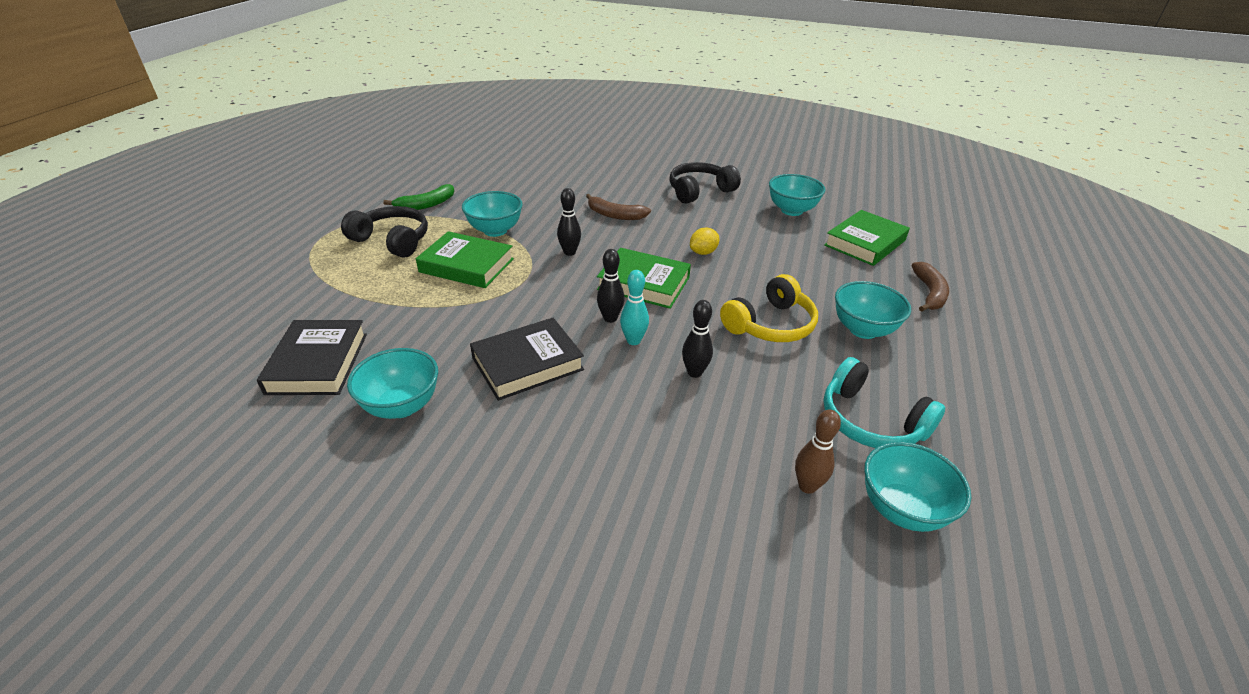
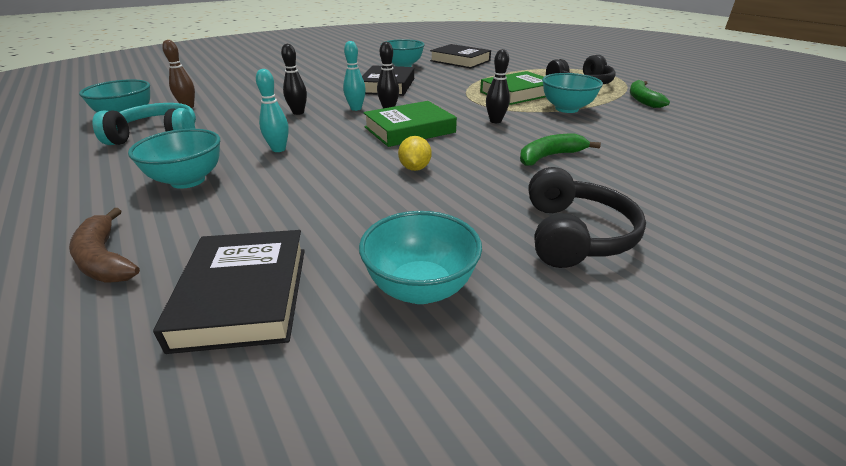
camera: 130 degrees right, 5 degrees down
(615, 215) = (550, 156): brown banana -> green banana
(770, 324) = (278, 149): yellow headphones -> turquoise bowling pin
(865, 243) = (244, 295): green book -> black book

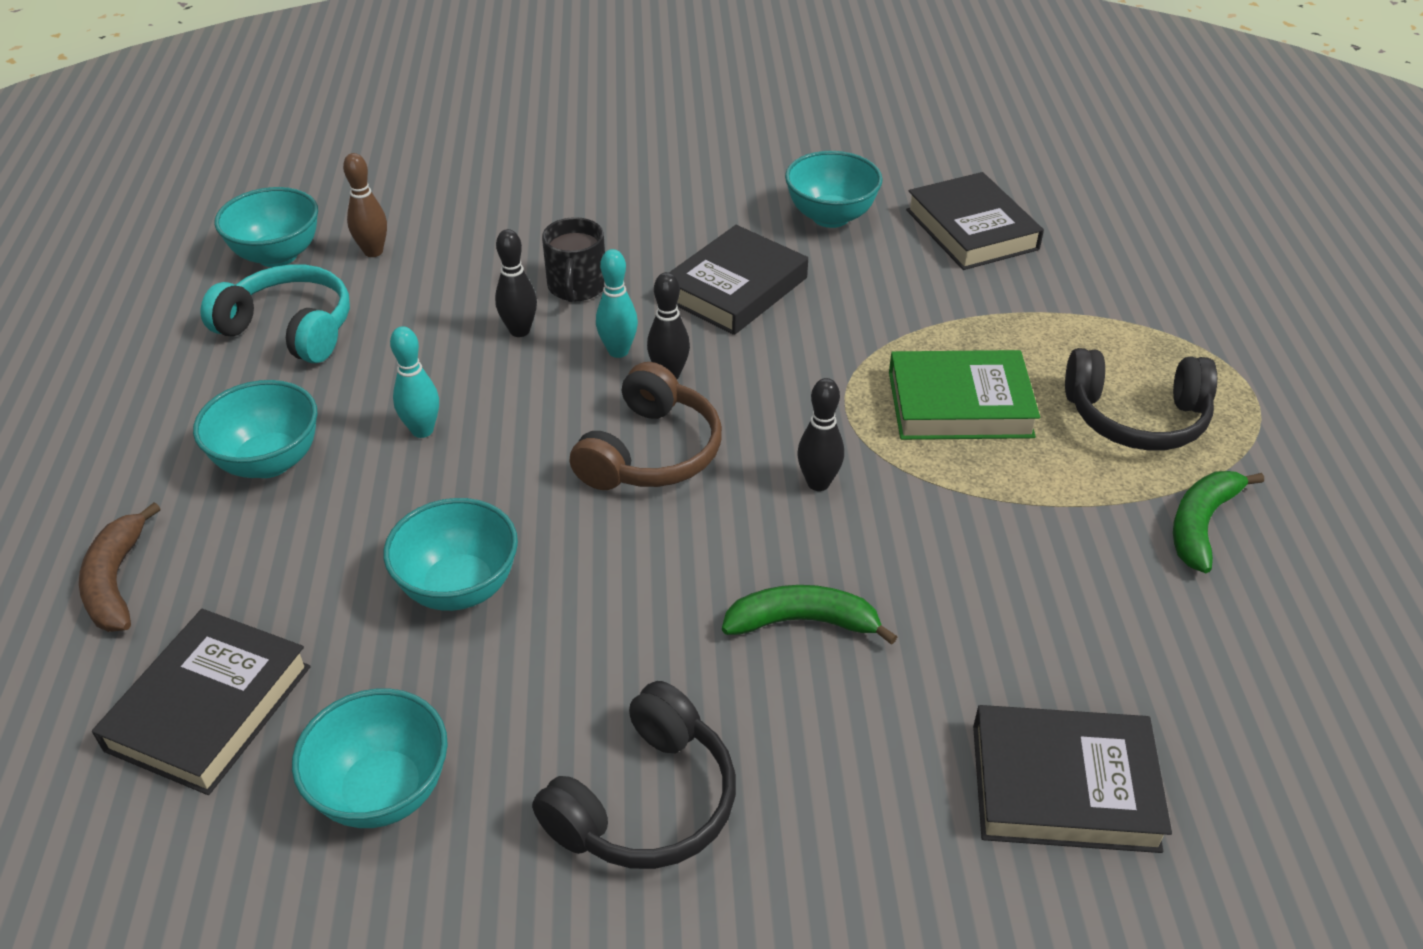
camera: 30 degrees right, 10 degrees up
(313, 97) = (577, 287): none -> black mug
(409, 130) = (650, 452): green book -> brown headphones
(415, 168) = (569, 560): yellow lemon -> none
(566, 109) = (996, 496): turquoise bowl -> turquoise bowl (459, 587)
(722, 169) = (1064, 786): none -> black book

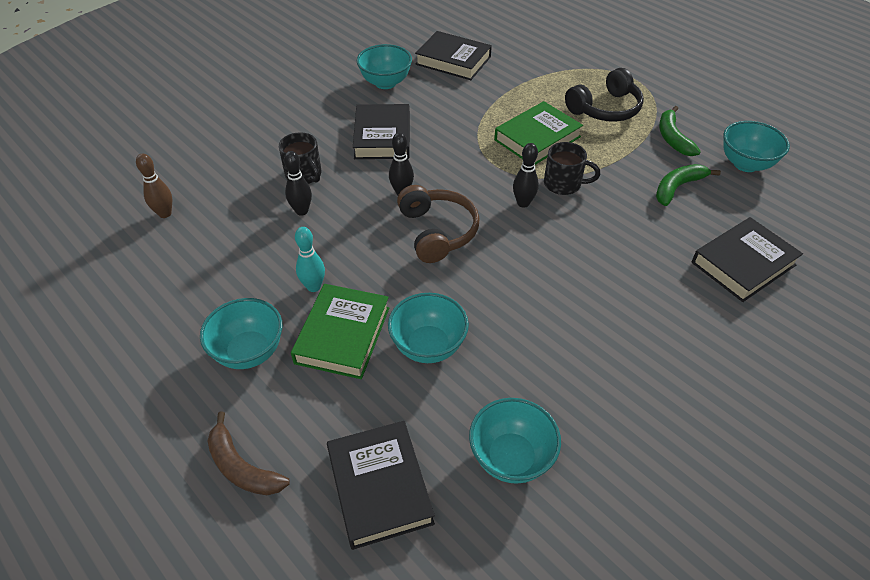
camera: 40 degrees left, 5 degrees up
(277, 255) = (106, 245): turquoise bowl -> turquoise bowl (745, 164)
(289, 329) = (168, 279): turquoise headphones -> none
(383, 508) = (343, 335): none -> green book
(618, 351) = (364, 194): turquoise bowling pin -> none
(645, 801) = (618, 377): black headphones -> none
(803, 622) = (587, 264): green banana -> green banana (677, 187)
(915, 491) = (563, 184): none -> black mug

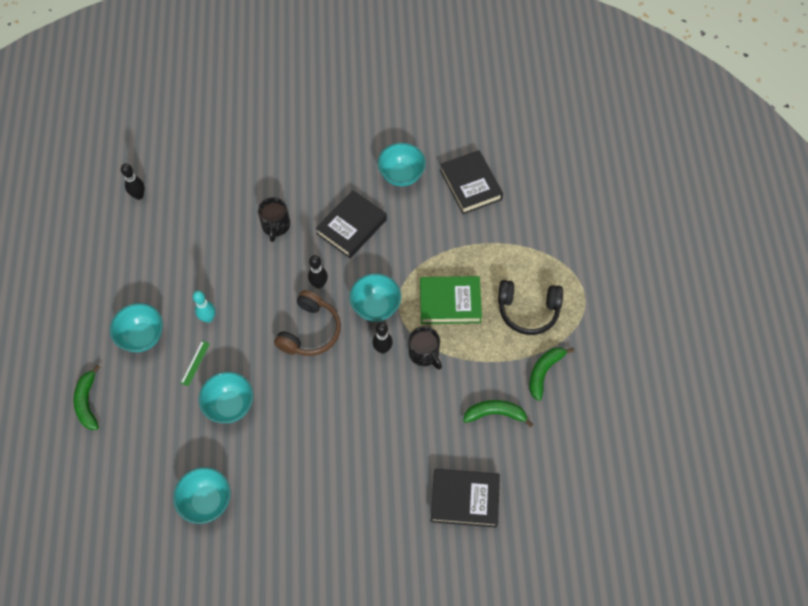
camera: 40 degrees right, 15 degrees up
(165, 213) = (176, 201): brown bowling pin -> none
(242, 467) = (87, 402): brown banana -> green banana
(302, 211) = (249, 255): black bowling pin -> black bowling pin (139, 195)
(343, 335) = (195, 363): green book -> green ruler
(380, 487) = (136, 464): black book -> none
(745, 164) = (567, 432): turquoise bowl -> turquoise bowl (376, 307)

